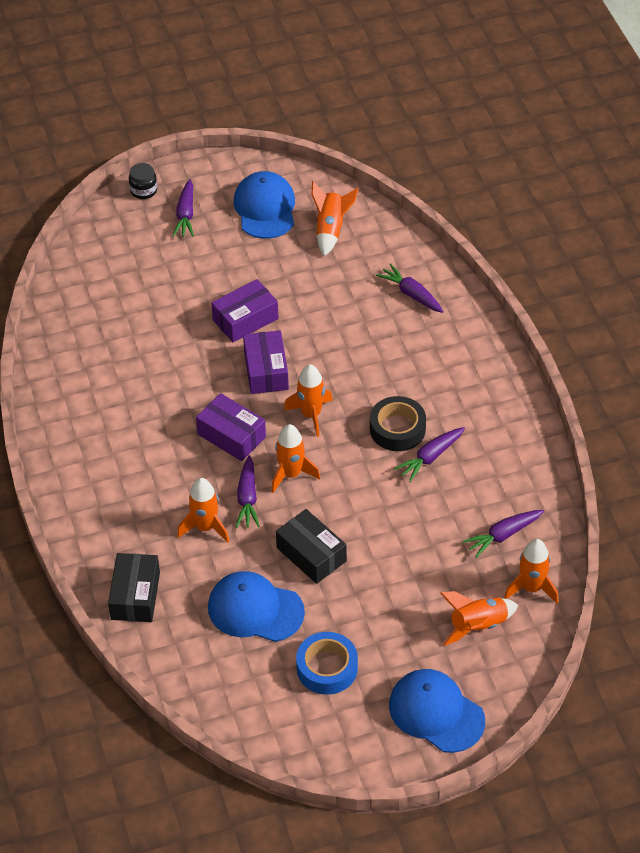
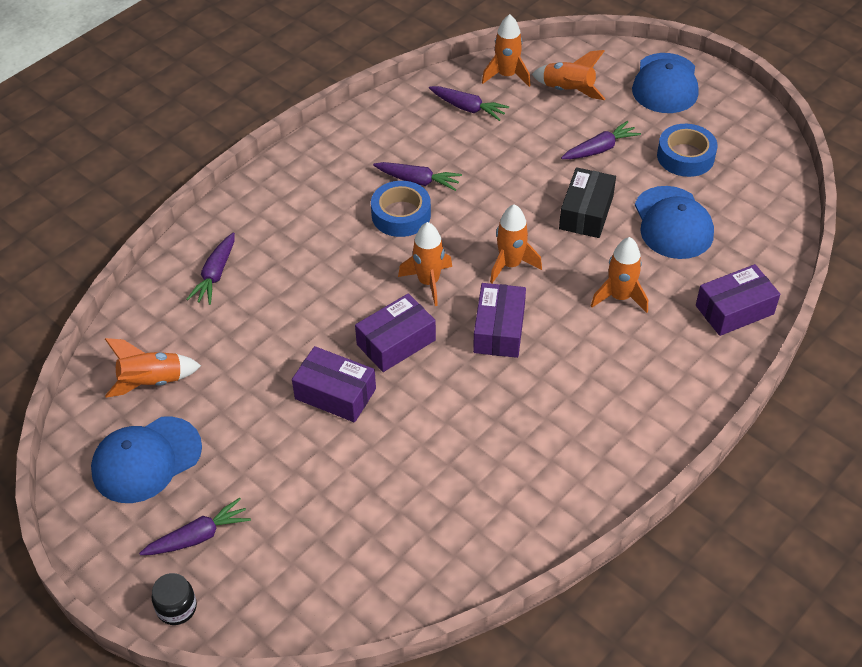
camera: 120 degrees left, 0 degrees up
(135, 596) = (734, 310): black box -> purple box
(247, 498) = (563, 283): purple carrot -> purple carrot (600, 149)
(397, 429) = (401, 215): black tape -> blue tape

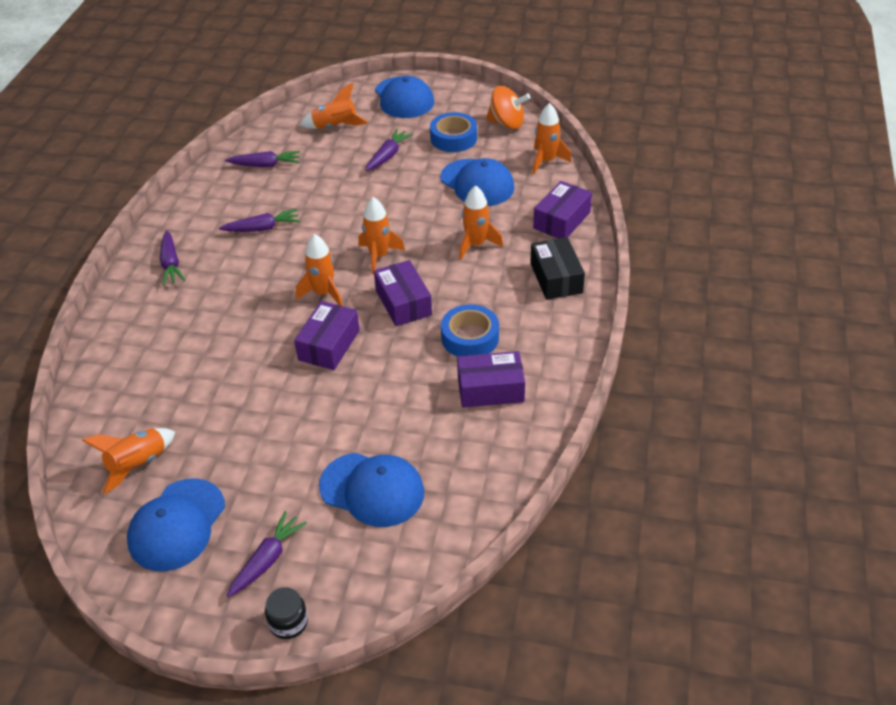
camera: 30 degrees left, 5 degrees down
(215, 275) = (137, 361): purple carrot -> purple carrot (171, 264)
(334, 517) = (372, 489): none -> blue cap
(335, 394) = (306, 402): purple box -> purple box (490, 389)
(401, 215) = (266, 256): blue tape -> blue tape (470, 337)
(506, 75) = (280, 133): orange rocket -> orange rocket (546, 161)
(586, 213) = (409, 200): black box -> black box (556, 278)
(758, 162) = (507, 123): none -> orange spinning top

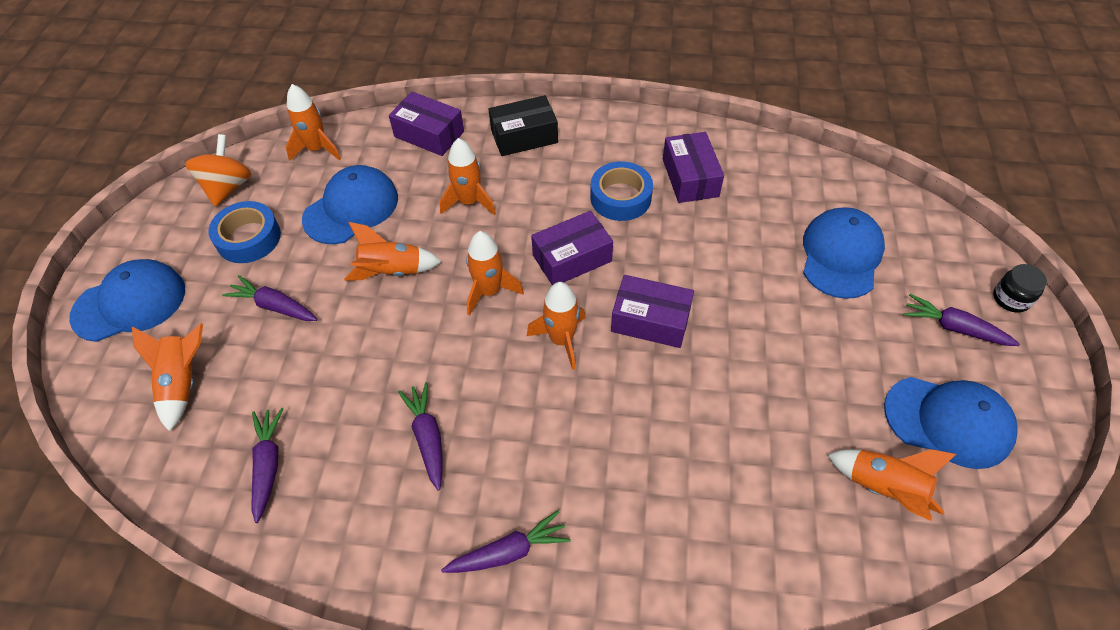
camera: 95 degrees left, 10 degrees up
(409, 206) = (392, 271): none -> orange rocket

